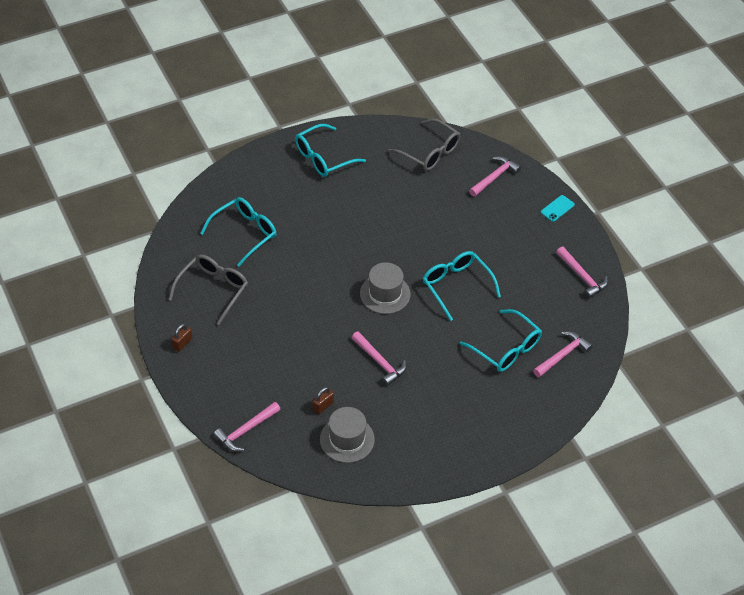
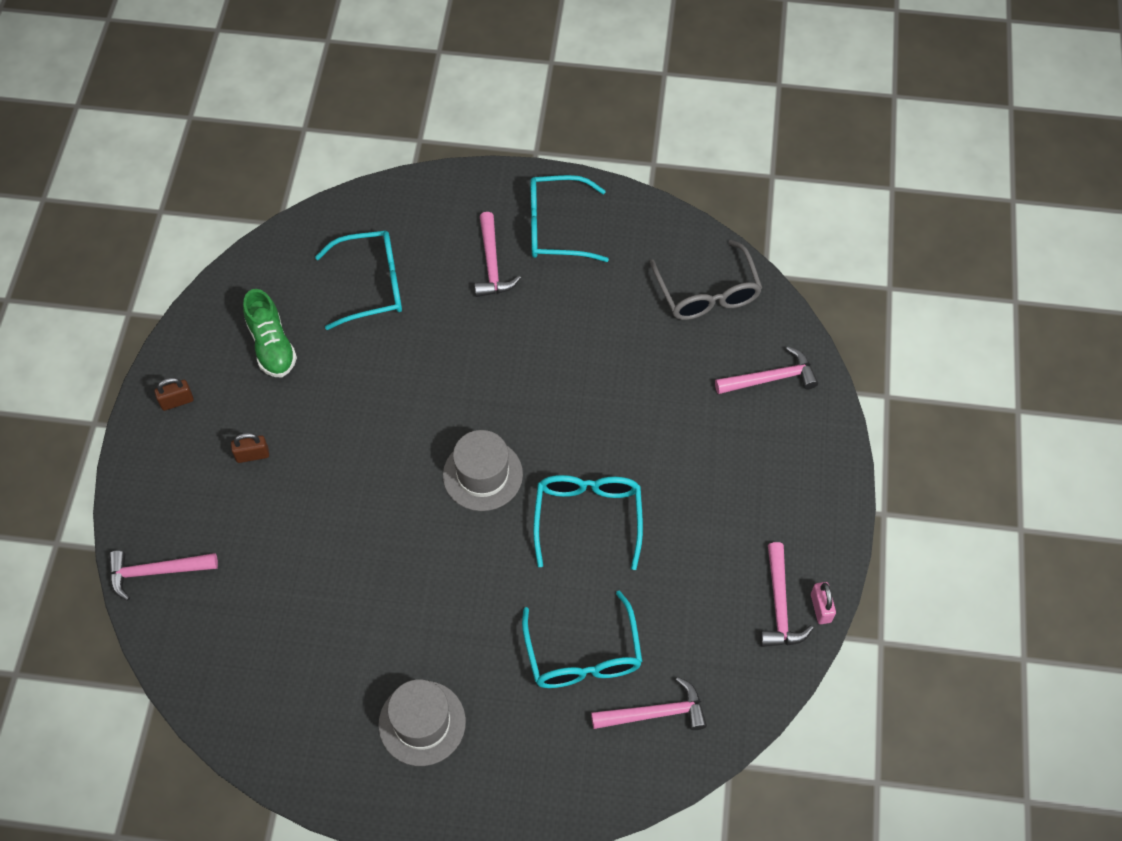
camera: 35 degrees right, 10 degrees up
(213, 289) = (272, 345): grey glasses -> green shoe
(323, 406) = (276, 595): brown padlock -> brown padlock (252, 455)
(347, 439) = (268, 663): grey hat -> grey hat (422, 723)
(380, 362) = (397, 573): pink hammer -> pink hammer (492, 264)
(557, 208) = (825, 476): turquoise phone -> none
(602, 268) = (820, 608): none -> pink padlock

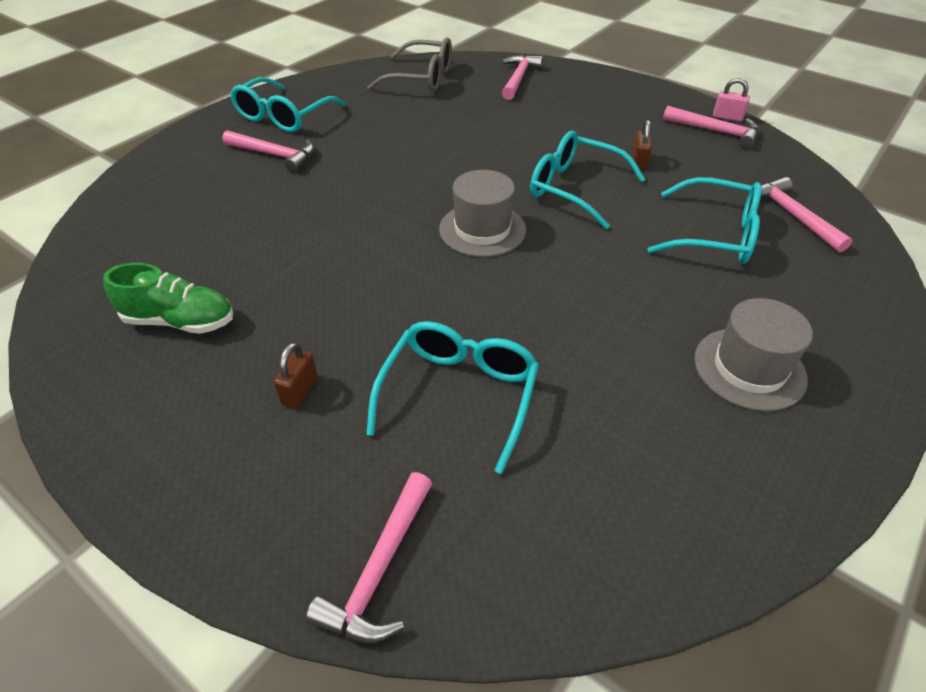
camera: 60 degrees left, 15 degrees down
(177, 401) = (148, 438): brown padlock -> brown padlock (639, 162)
(372, 285) = (204, 226): turquoise glasses -> turquoise glasses (459, 394)
(655, 713) = (793, 216): pink hammer -> pink hammer turned 45 degrees counterclockwise

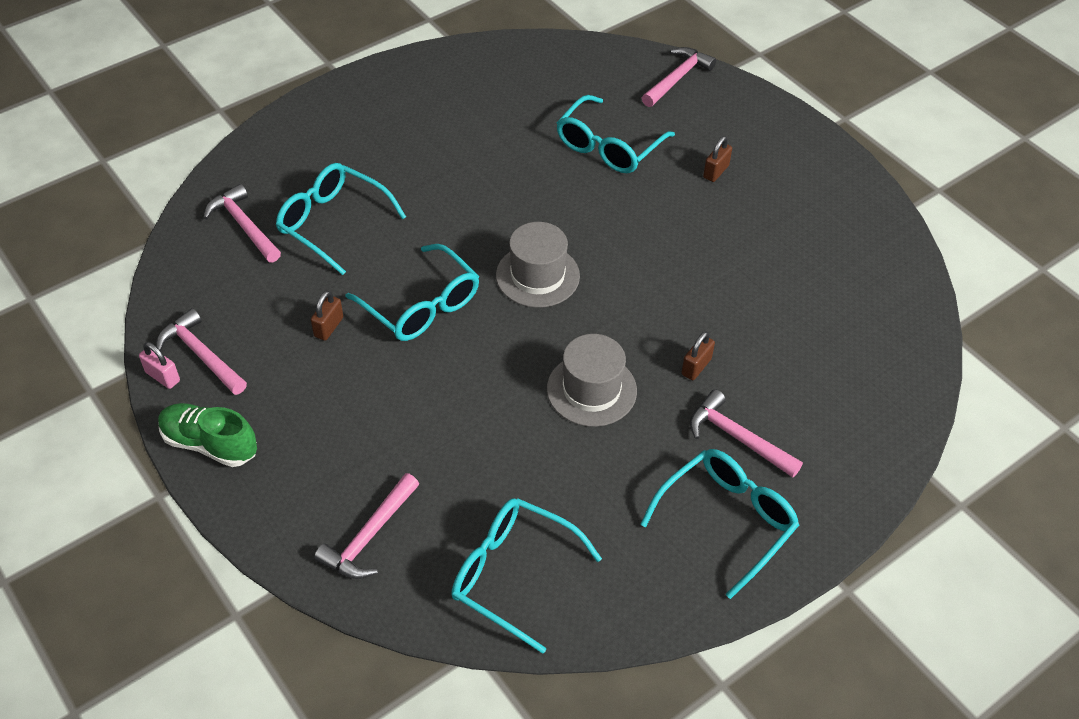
camera: 165 degrees left, 5 degrees up
(180, 321) = (809, 242): green shoe -> green shoe (210, 444)
(312, 190) = (696, 367): none -> brown padlock
(422, 78) = (512, 574): grey glasses -> turquoise glasses
(749, 368) = (405, 121): grey hat -> grey hat (591, 390)
(793, 216) = (244, 226): pink hammer -> pink hammer turned 150 degrees clockwise

